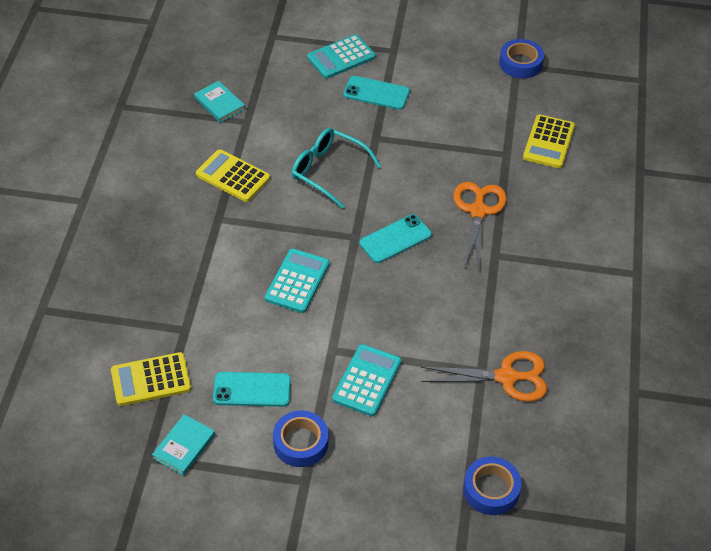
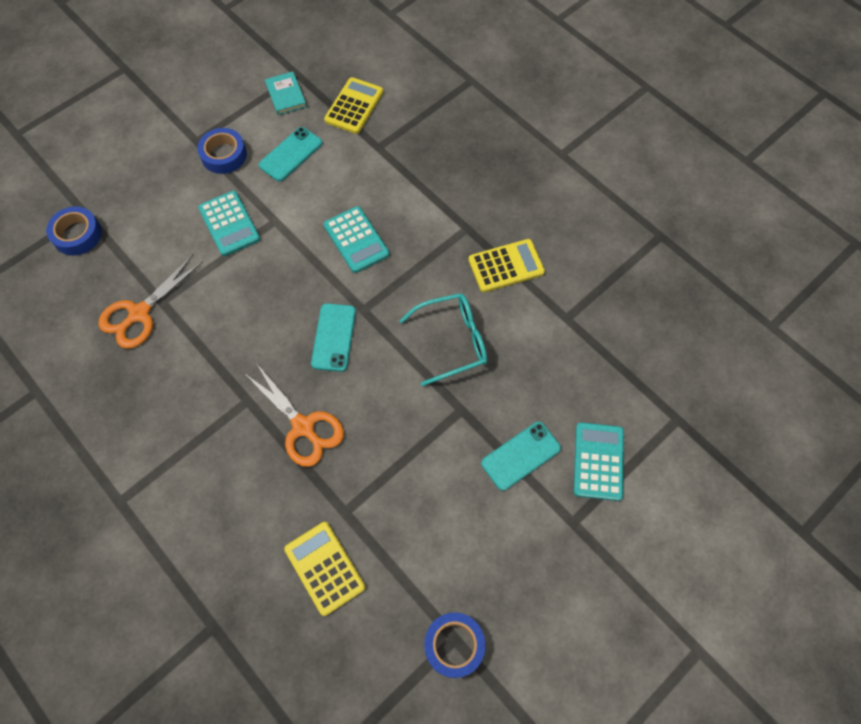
camera: 130 degrees right, 15 degrees up
(219, 104) = (607, 311): turquoise book -> none

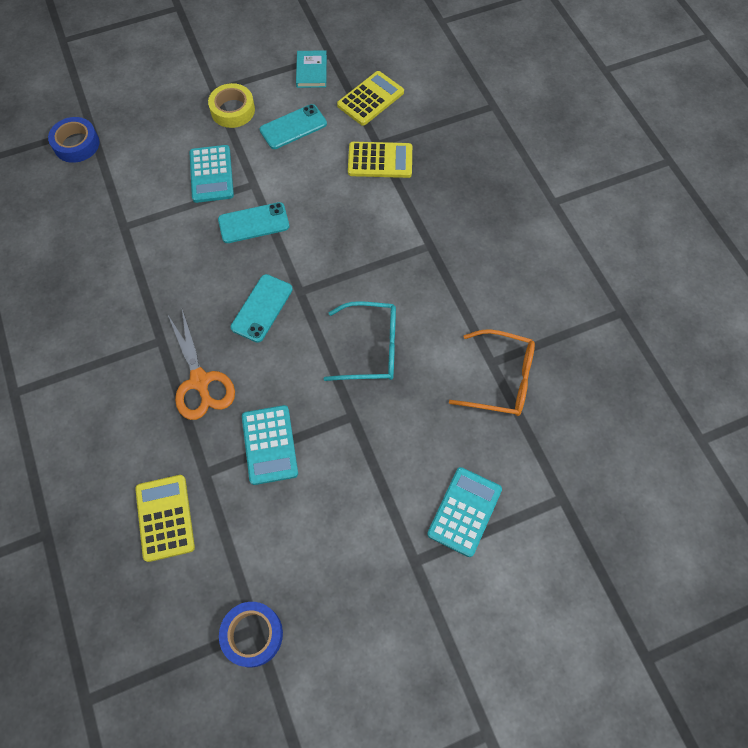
camera: 20 degrees right, 0 degrees up
(139, 313) = (100, 231): orange scissors -> none
(224, 155) = (233, 110): blue tape -> yellow tape
(356, 240) = (320, 224): turquoise calculator -> turquoise calculator (269, 445)
(506, 266) = (452, 293): yellow calculator -> yellow calculator (380, 160)
(520, 455) = (391, 479): turquoise phone -> turquoise phone (253, 223)
(580, 331) = (500, 379): none -> orange glasses

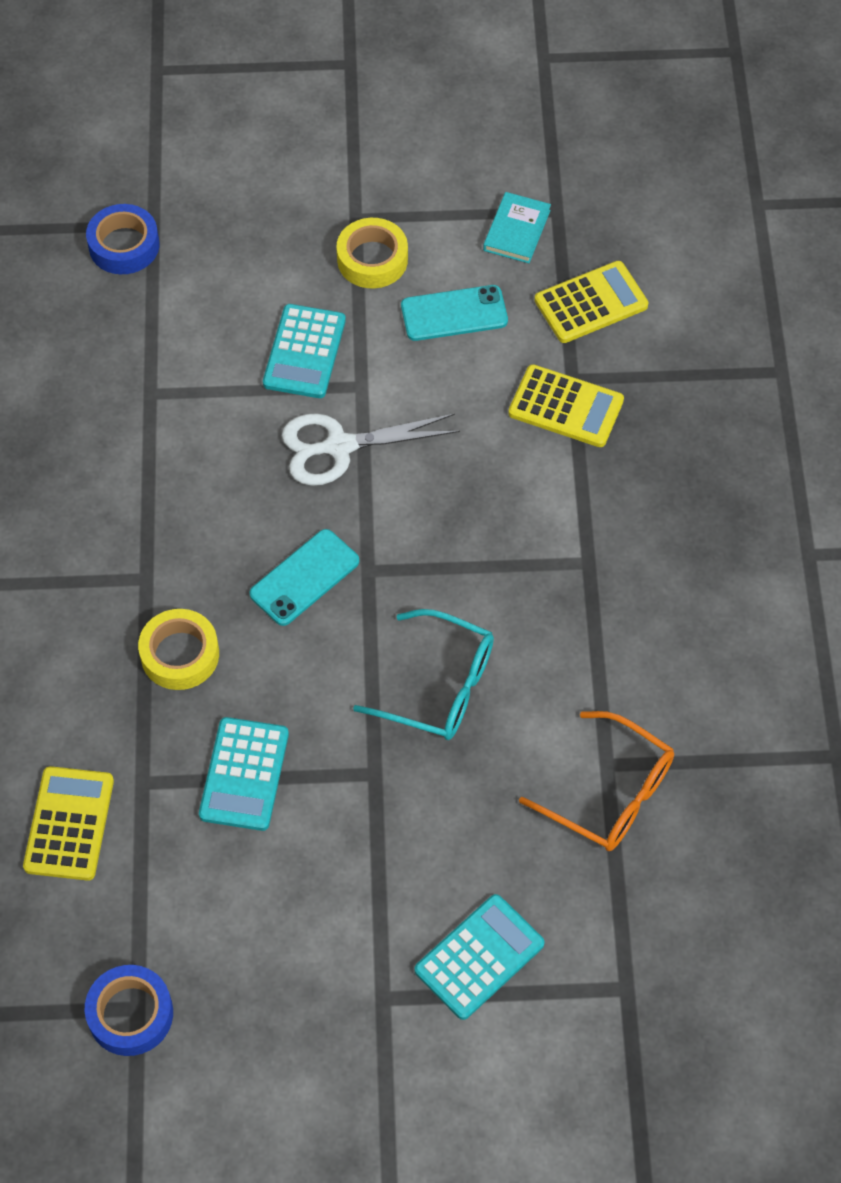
camera: 20 degrees right, 5 degrees down
(200, 381) = (180, 654): orange scissors -> yellow tape
(253, 223) = (339, 446): turquoise phone -> white scissors

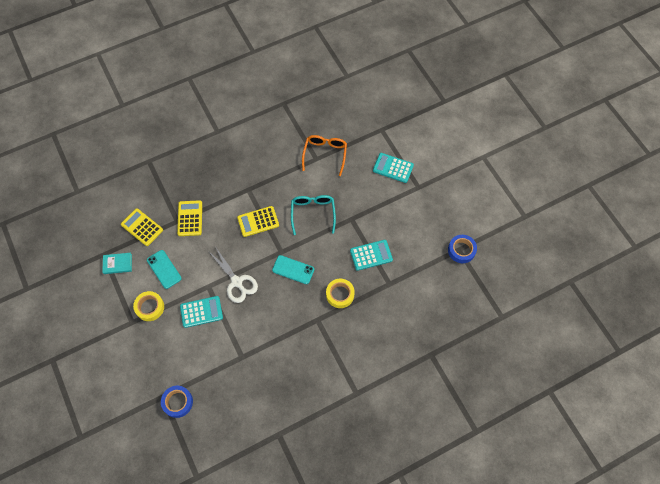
camera: 115 degrees left, 5 degrees up
(69, 824) = (414, 298): yellow calculator -> yellow calculator (258, 221)

